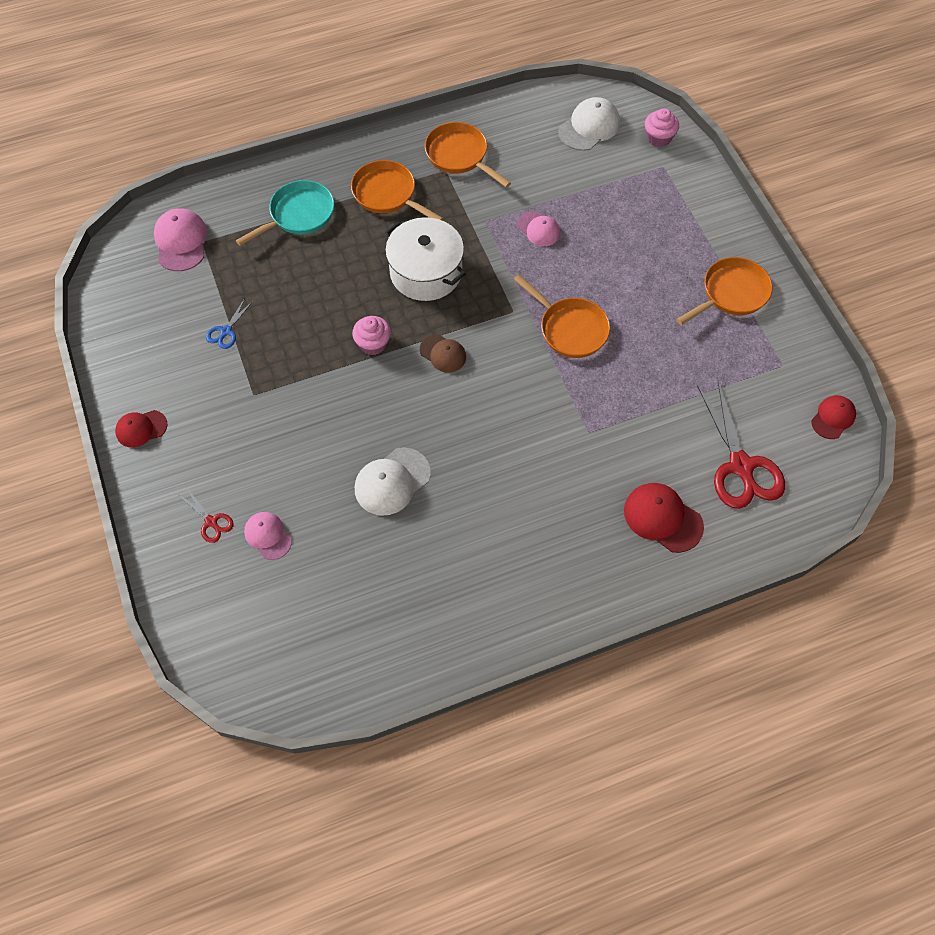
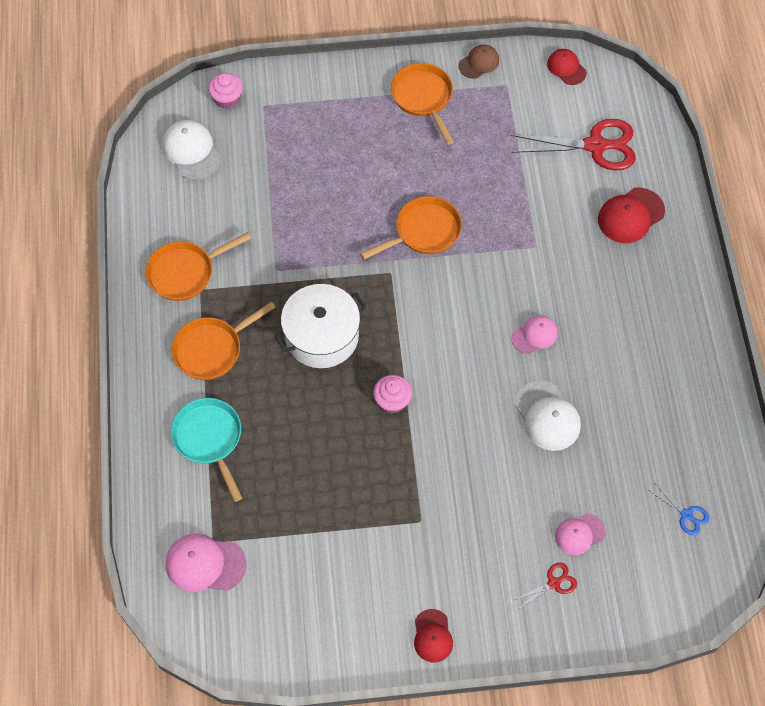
camera: 75 degrees left, 0 degrees up
(226, 331) = (337, 535): blue scissors -> blue scissors (686, 515)
(443, 353) = (421, 343): brown cap -> brown cap (479, 63)
(539, 229) = (302, 227): pink cap -> pink cap (534, 335)

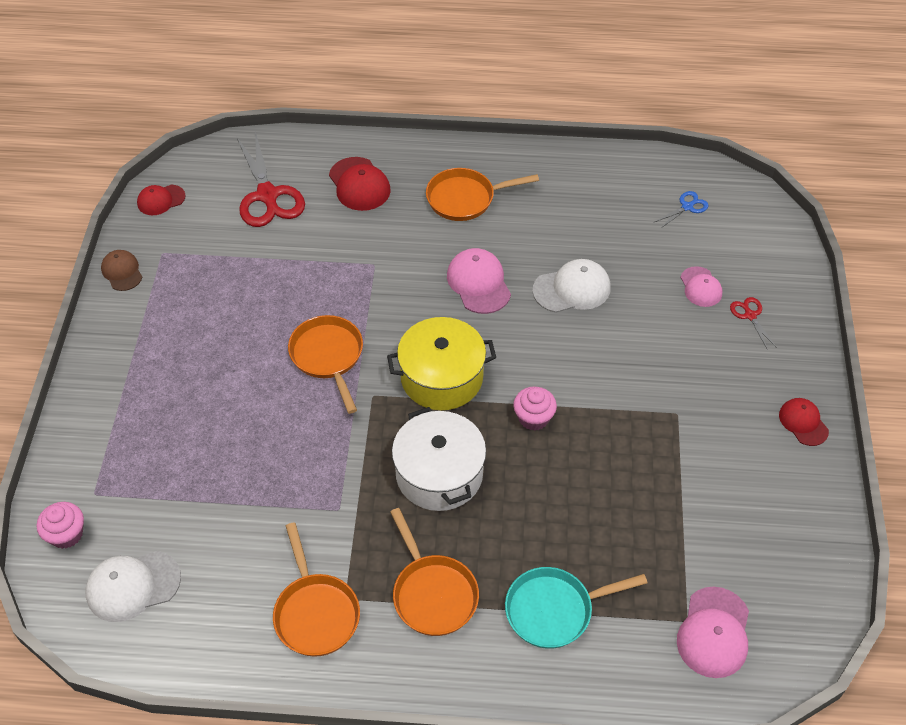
camera: 80 degrees left, 10 degrees down
(420, 322) = (441, 377): none -> yellow pot
(423, 98) = (149, 329): orange pan -> orange pan (465, 198)
(432, 636) = (803, 423): red cap -> red cap turned 120 degrees counterclockwise
(534, 335) = (478, 283): pink cap -> pink cap, size x1.55
(595, 146) = (267, 195): red scissors -> red scissors turned 150 degrees clockwise

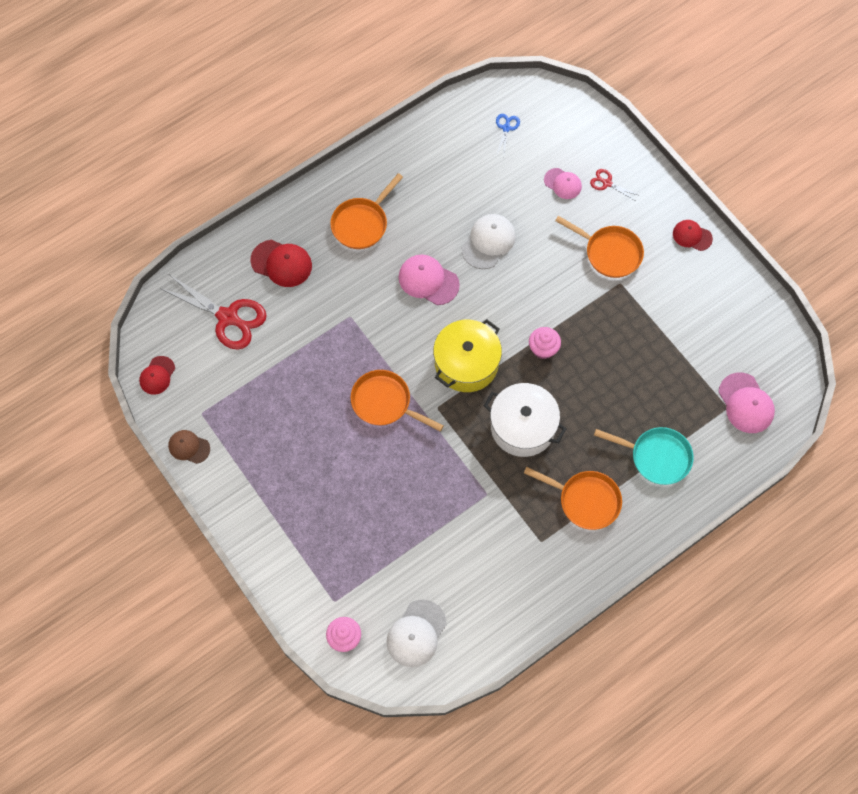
camera: 40 degrees left, 15 degrees up
(315, 613) = (533, 563): orange pan -> orange pan (609, 253)
(554, 610) = (656, 457): turquoise pan -> turquoise pan turned 105 degrees counterclockwise

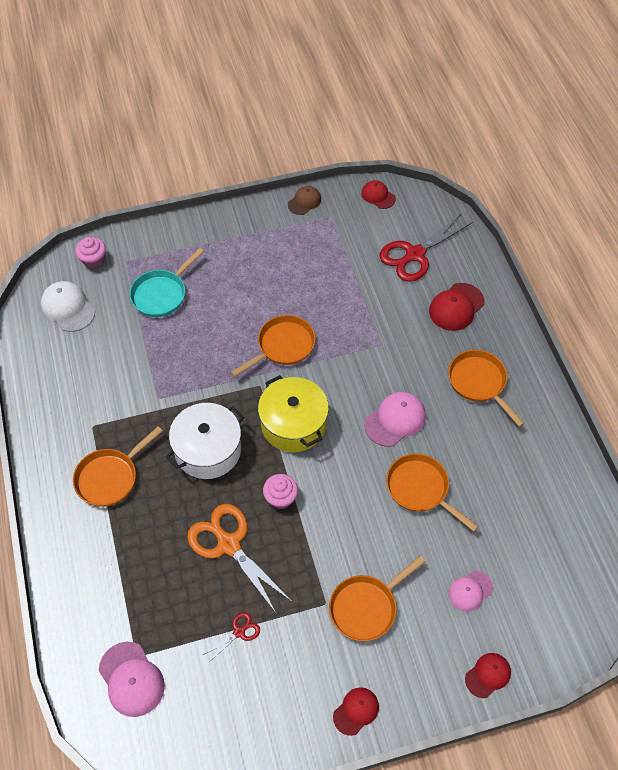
camera: 110 degrees right, 10 degrees down
(488, 242) = (420, 489): white cap -> orange pan
(506, 128) = (560, 557): blue scissors -> none
(603, 374) = (229, 544): none -> orange scissors
(607, 183) = (456, 640): red scissors -> red scissors (239, 632)
(623, 156) = (488, 675): none -> red cap
(656, 457) = (119, 560): turquoise pan -> turquoise pan (161, 294)
(746, 403) = (131, 679): pink cap -> pink cap turned 120 degrees counterclockwise

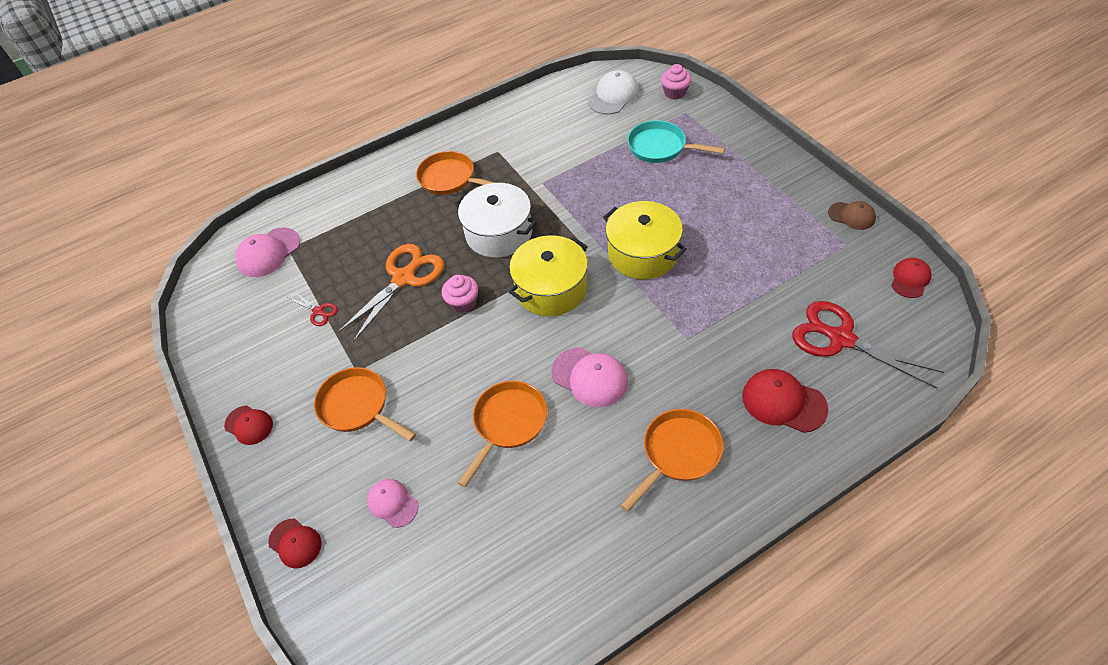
camera: 80 degrees right, 5 degrees down
(283, 346) = (643, 253): orange pan -> yellow pot

